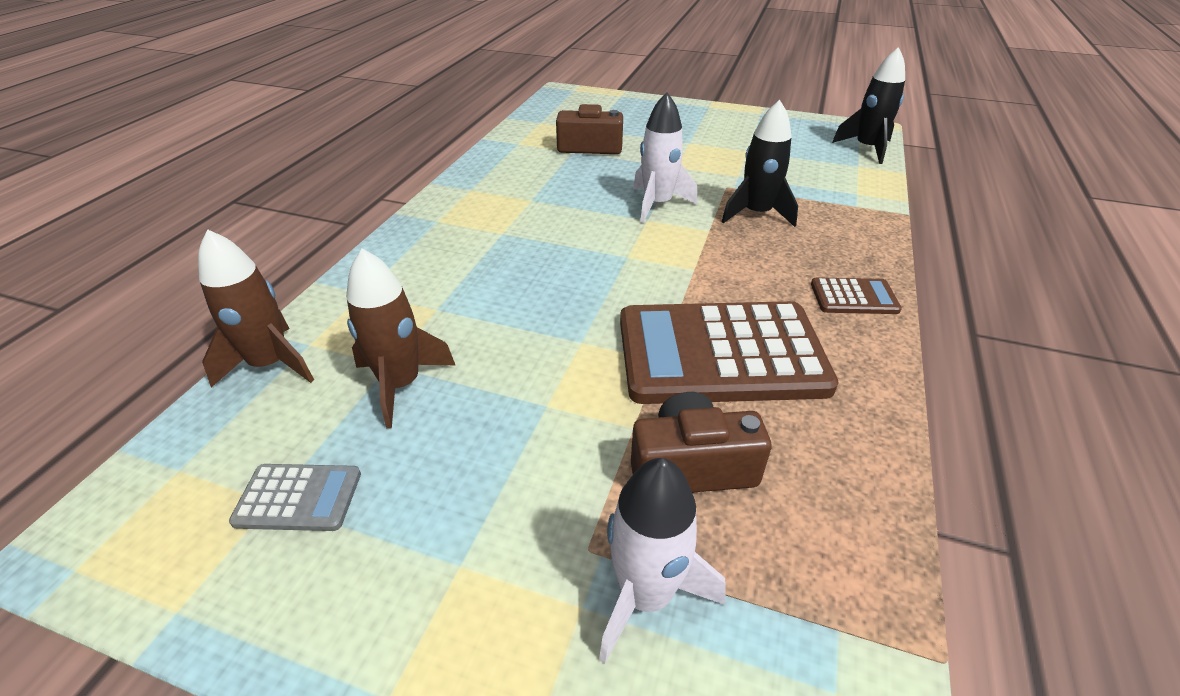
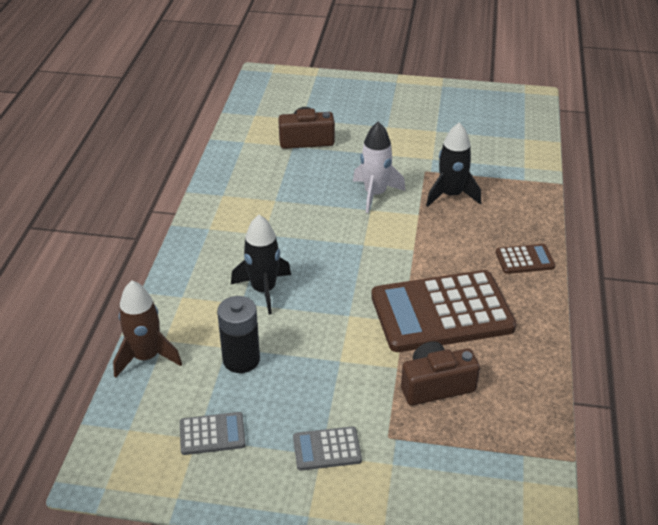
camera: 10 degrees left, 0 degrees up
(401, 384) = (241, 359): brown rocket -> black battery
(474, 556) = (327, 449): none -> grey calculator
(645, 595) = (424, 453): white rocket -> none
(867, 148) = (530, 119): black rocket -> black rocket (263, 290)

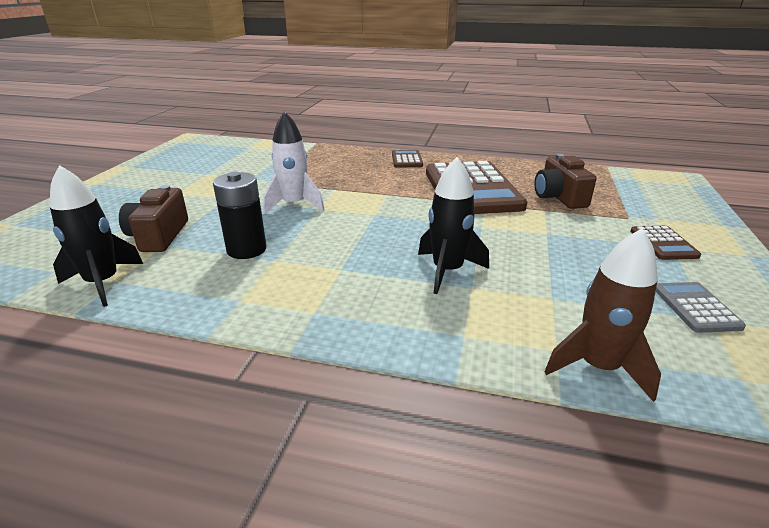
camera: 85 degrees left, 10 degrees down
(241, 359) = (569, 287): black battery -> black battery (246, 249)
(327, 449) = (663, 243): grey calculator -> brown calculator
(451, 195) = (313, 175): black rocket -> black rocket (103, 283)

